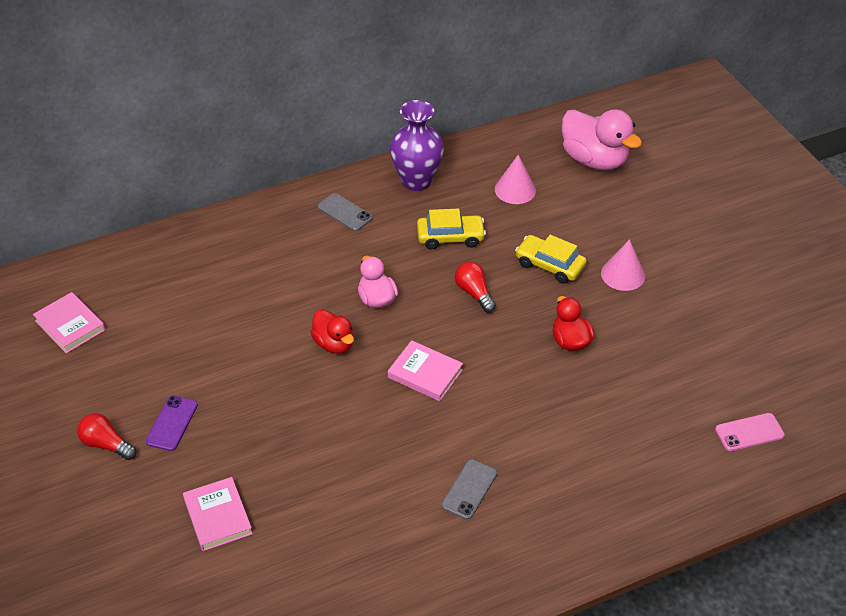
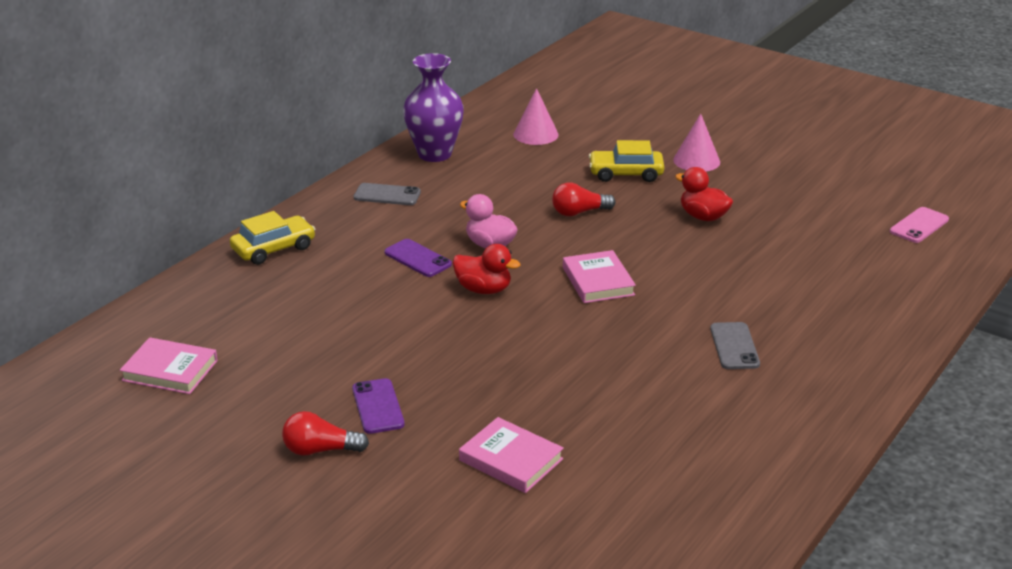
camera: 30 degrees left, 15 degrees down
(313, 290) = (417, 258): none -> purple phone
(425, 374) = (598, 281): pink book -> pink book turned 75 degrees clockwise
(450, 237) = (512, 182): yellow car -> yellow car (273, 249)
(474, 293) = (579, 212): red light bulb -> red light bulb turned 45 degrees counterclockwise
(594, 160) = (584, 97): pink duck -> none

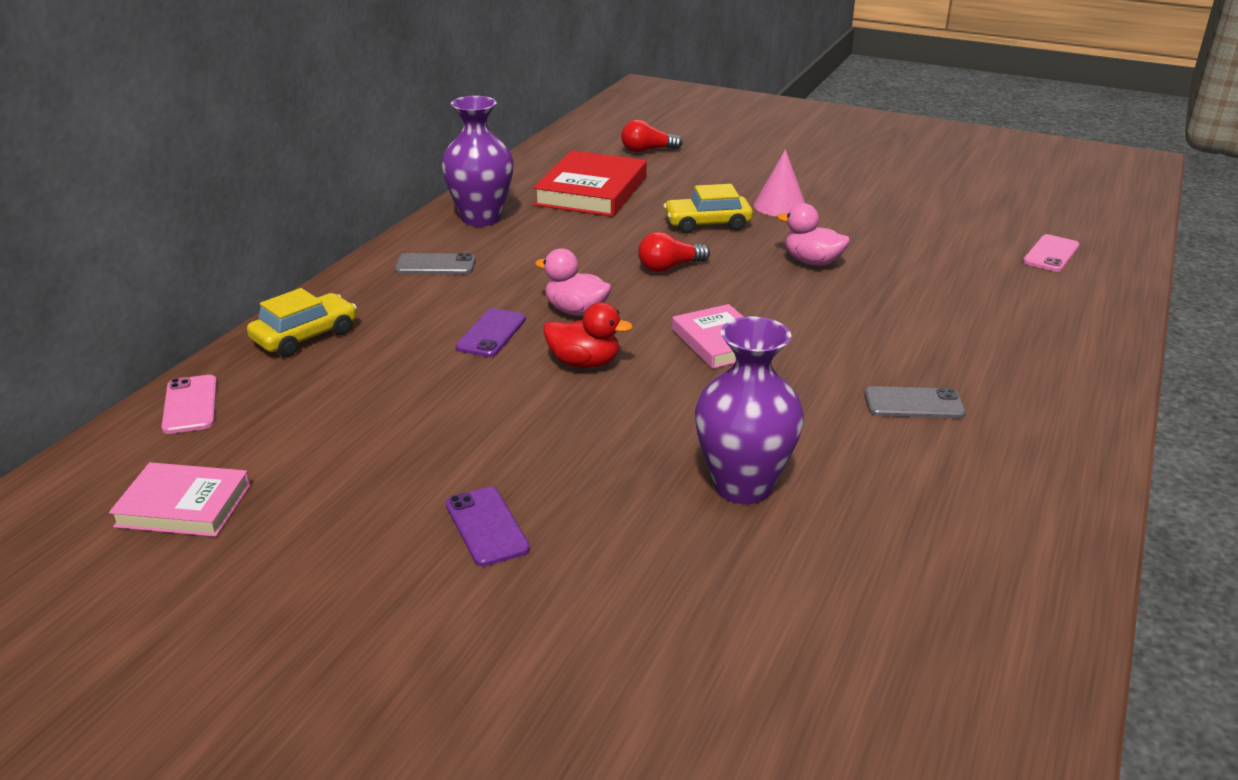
camera: 10 degrees left, 0 degrees up
(182, 296) = (190, 405): none -> pink phone
(320, 450) = (419, 598): red light bulb -> red light bulb (647, 150)
(417, 258) = (491, 333): purple phone -> purple phone turned 75 degrees clockwise
(511, 460) = (690, 583): pink book -> none
(535, 134) = (591, 191): pink cone -> red book
(574, 396) = (743, 486): none -> purple vase
(703, 217) = (812, 262): red duck -> pink duck
(734, 346) = (914, 404): grey phone -> grey phone turned 75 degrees counterclockwise

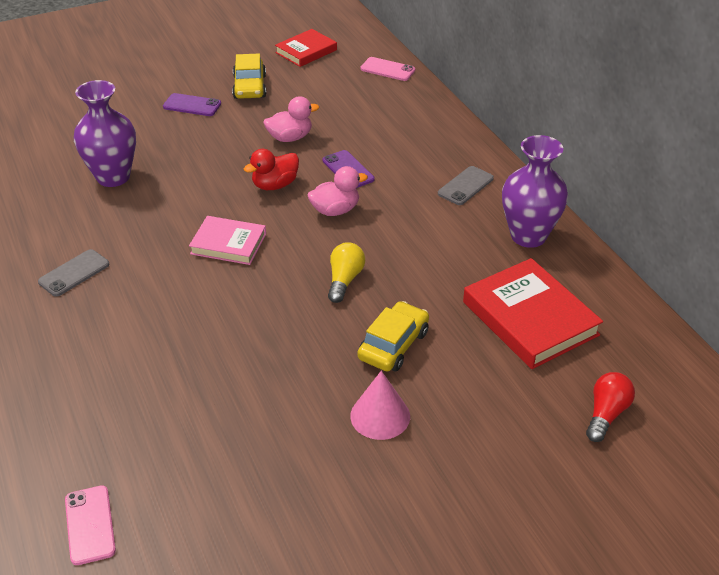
camera: 130 degrees right, 10 degrees up
(183, 506) = (306, 51): pink book -> red book
(305, 336) = (421, 114): yellow car -> yellow car (249, 87)
(669, 267) = (344, 280): red light bulb -> yellow light bulb
(812, 262) = (265, 357): pink duck -> pink duck (290, 138)

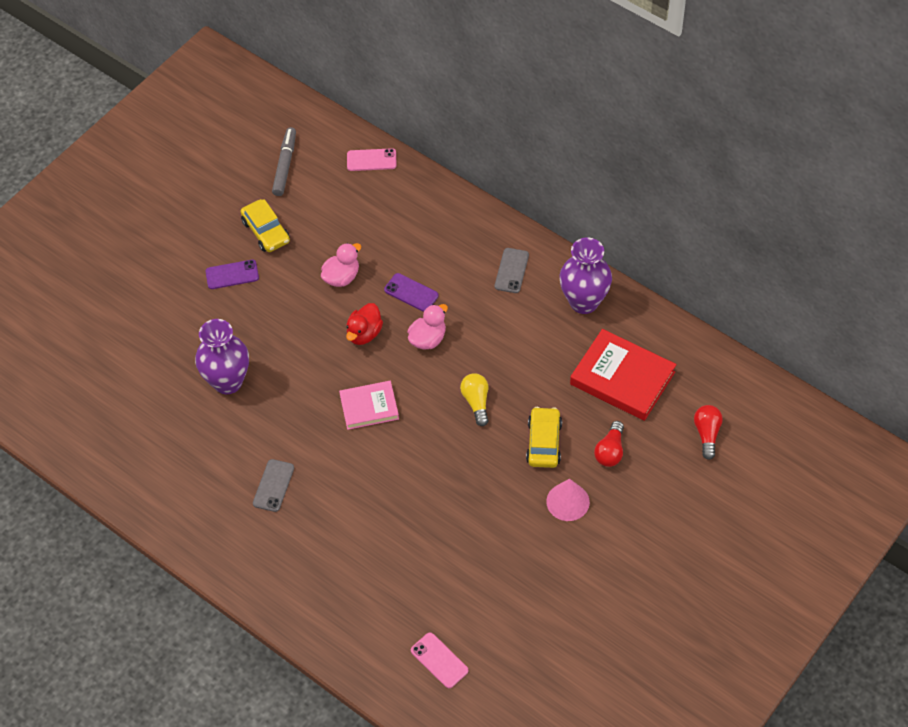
camera: 25 degrees left, 15 degrees up
(306, 51) = (285, 165): red book -> grey marker
(468, 384) = (610, 451): none -> red light bulb

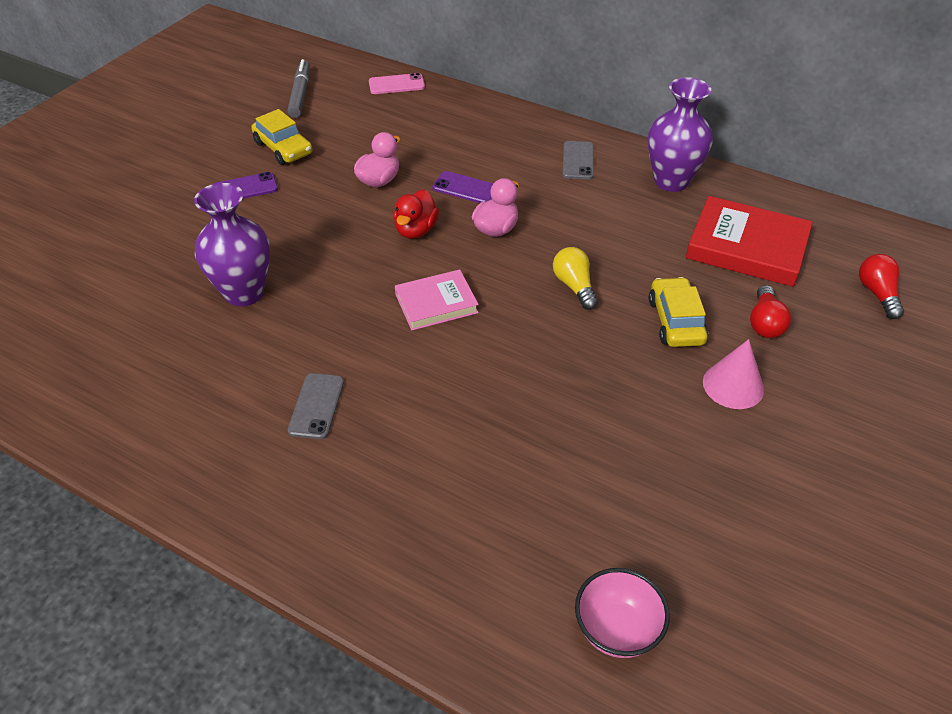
camera: 10 degrees left, 10 degrees down
(439, 660) = (616, 629): pink phone -> pink bowl

